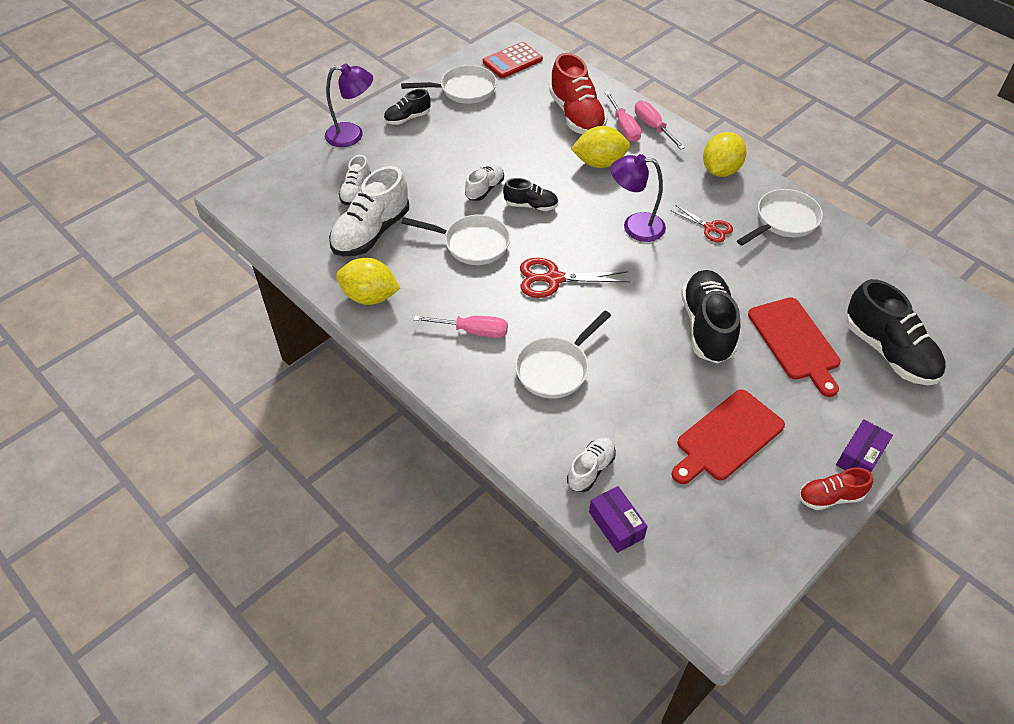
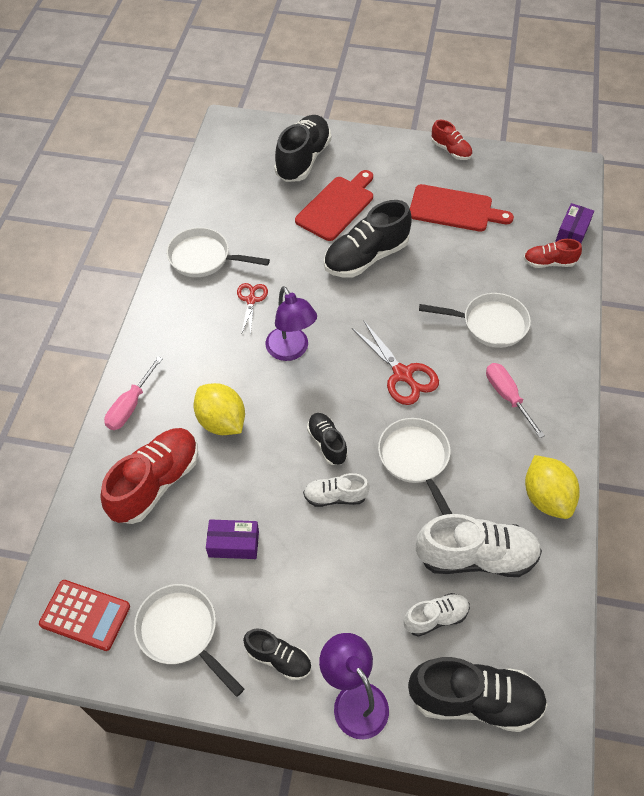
camera: 125 degrees left, 5 degrees up
(294, 181) = (474, 700): none -> black shoe
(590, 470) = (549, 263): white shoe -> red shoe
(624, 127) = (148, 429): pink screwdriver -> none
(720, 170) = (164, 325): yellow lemon -> none
(860, 456) = (407, 147): purple box -> purple box (233, 544)

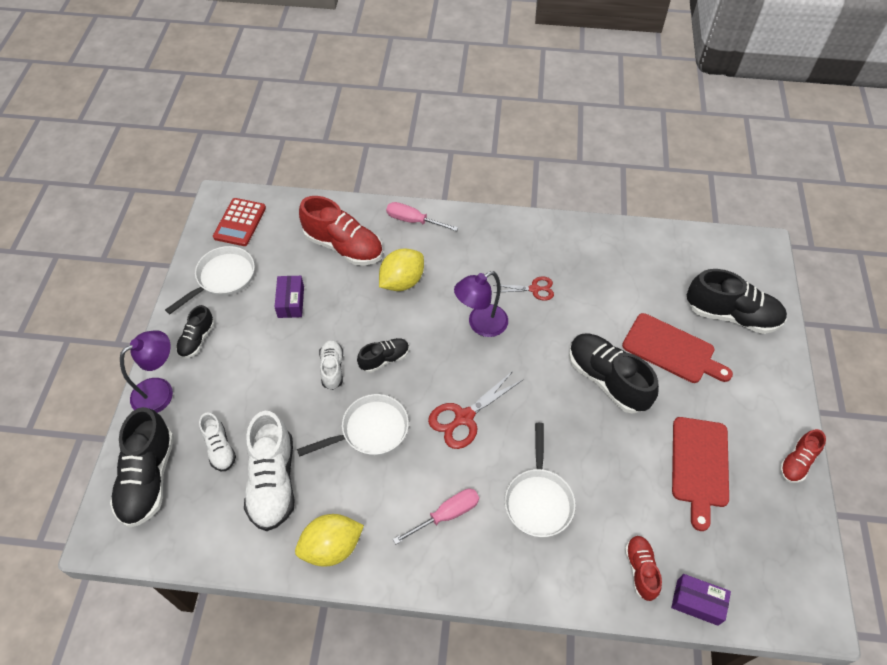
camera: 85 degrees right, 0 degrees up
(204, 258) = (577, 248): white pan -> none

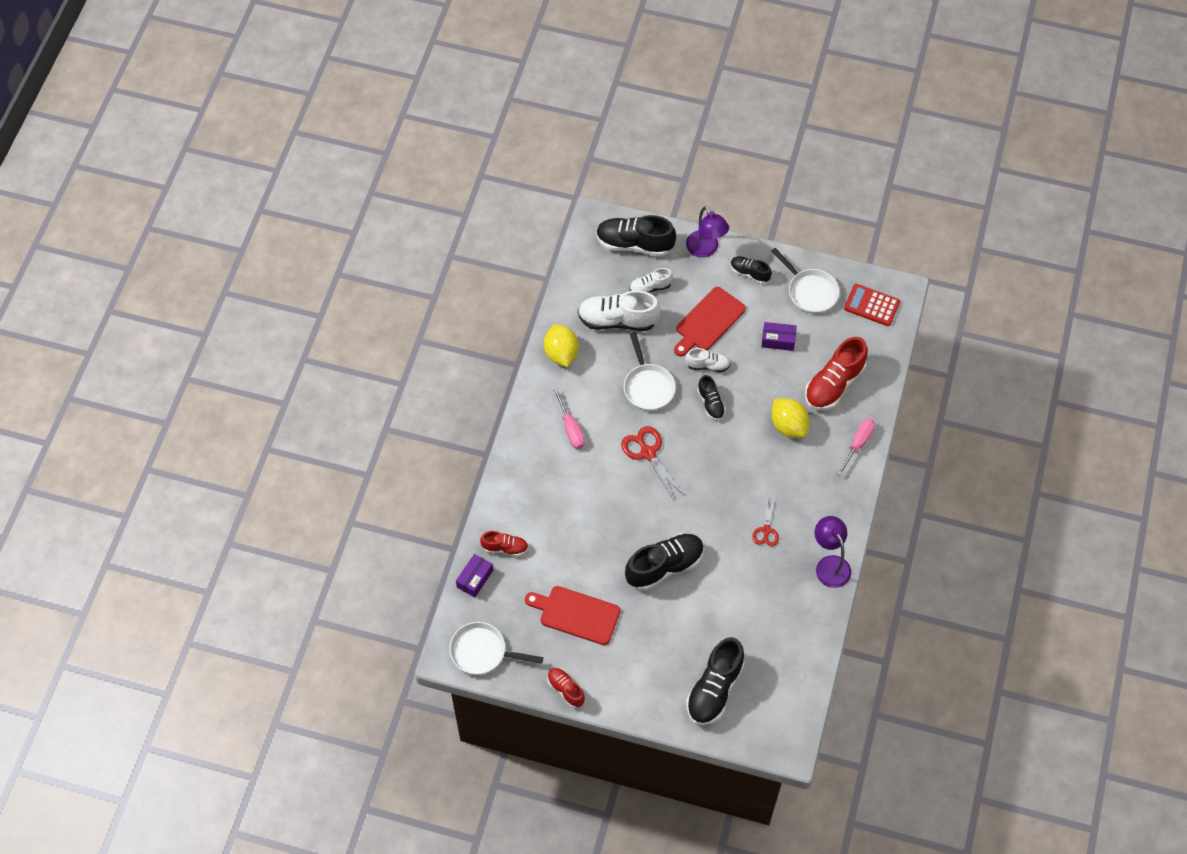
camera: 100 degrees right, 5 degrees up
(480, 325) = (734, 480): purple lamp -> purple lamp (829, 564)
(538, 500) = (570, 492): white pan -> white pan (482, 652)
(672, 350) = (685, 627): red cutting board -> red cutting board (708, 321)

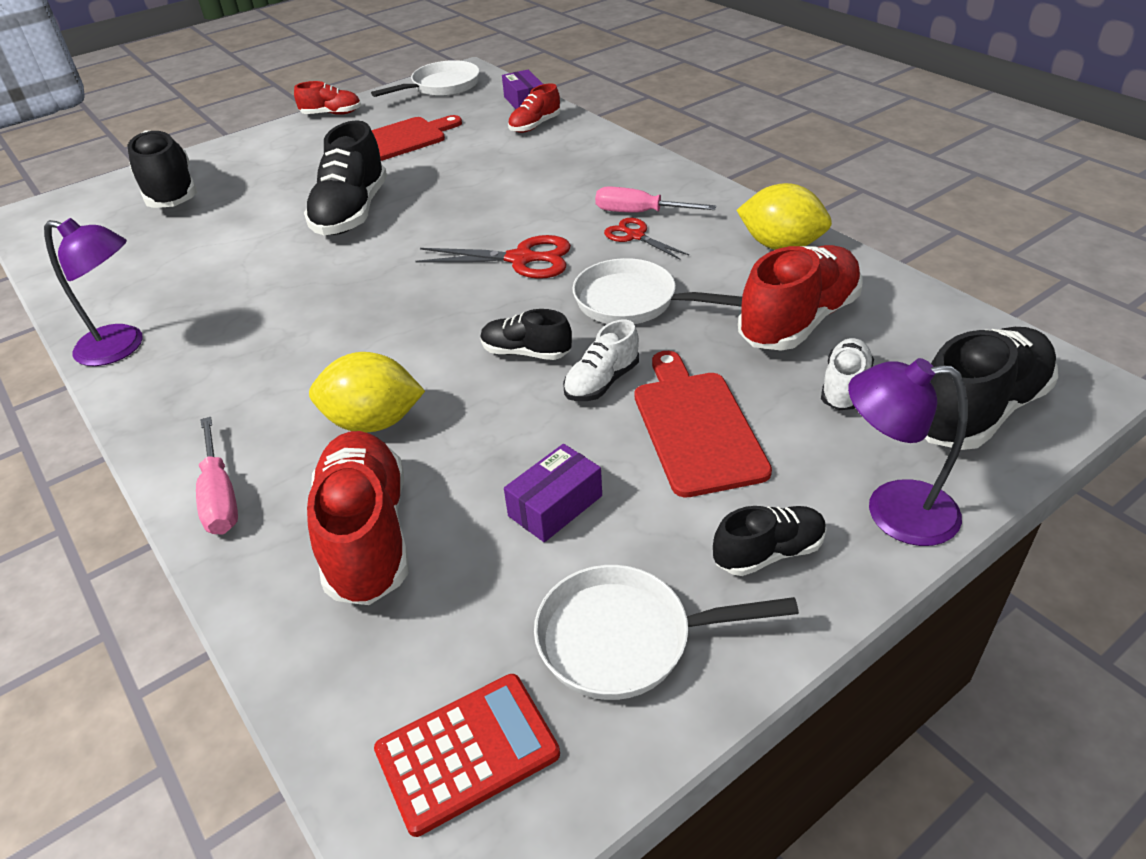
camera: 130 degrees right, 20 degrees down
(617, 320) = (798, 321): white shoe -> red shoe
(766, 530) = (261, 312): red scissors -> red scissors (635, 236)

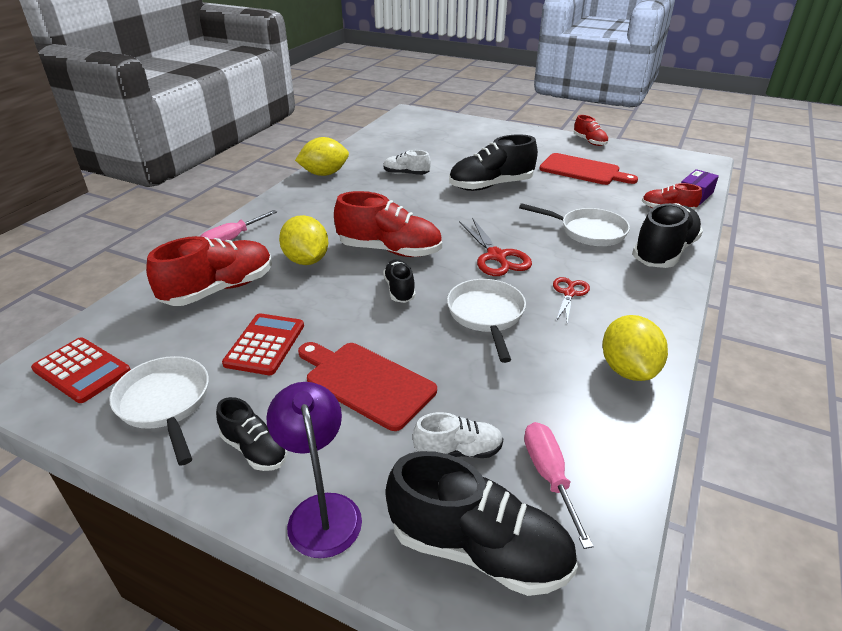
camera: 60 degrees right, 5 degrees down
(121, 348) = (324, 174): purple lamp -> yellow lemon
(170, 192) = (460, 133): black shoe -> black shoe (664, 252)
(442, 87) = (672, 161): white pan -> white pan (588, 231)
(555, 506) = (265, 344): purple box -> red calculator
(602, 382) = (389, 328): white shoe -> white shoe (406, 174)
(638, 213) = (601, 286): pink screwdriver -> pink screwdriver (549, 475)
(696, 427) = (366, 382): red cutting board -> red cutting board turned 105 degrees counterclockwise
(798, 321) = (528, 404): red shoe -> red shoe (390, 250)

